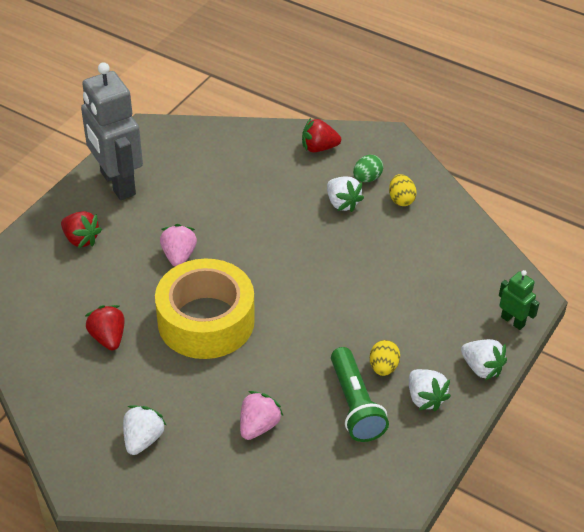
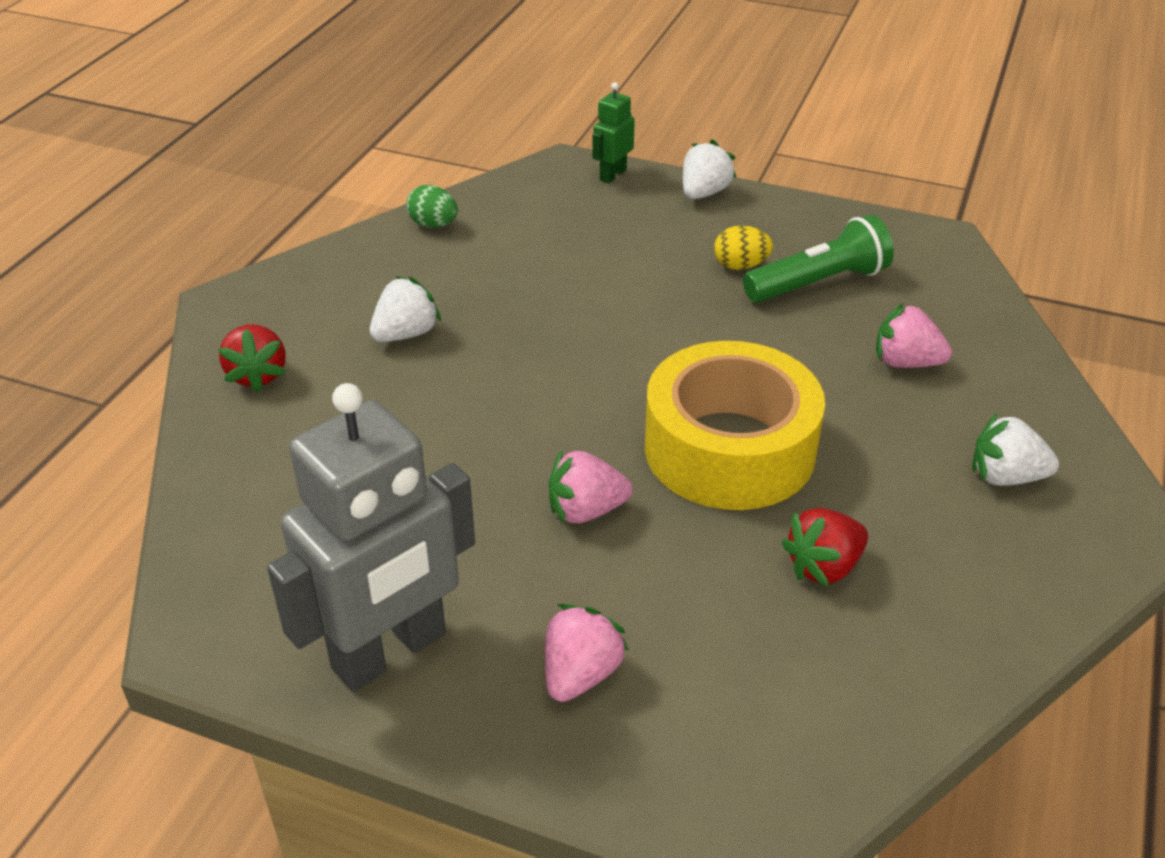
camera: 100 degrees left, 5 degrees down
(81, 239) = (580, 674): red strawberry -> pink strawberry
(367, 178) = (339, 314): green egg -> green egg (433, 225)
(401, 200) = (387, 277): yellow egg -> none
(425, 398) = (776, 230): white strawberry -> none

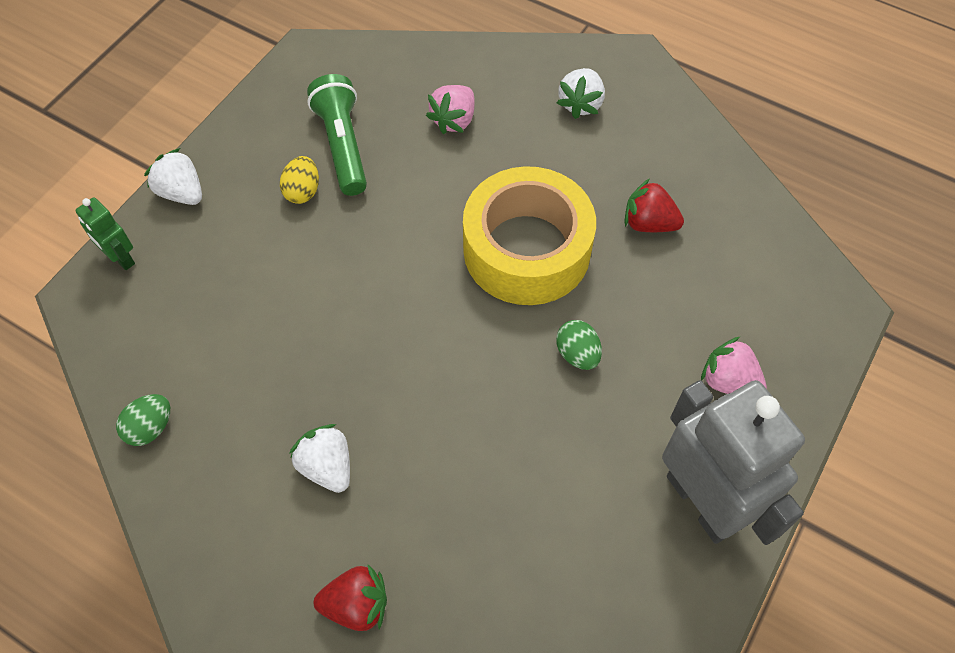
camera: 80 degrees left, 20 degrees up
(586, 510) = (577, 354): pink strawberry -> green egg
(824, 567) = (648, 223): red strawberry -> red strawberry turned 135 degrees clockwise

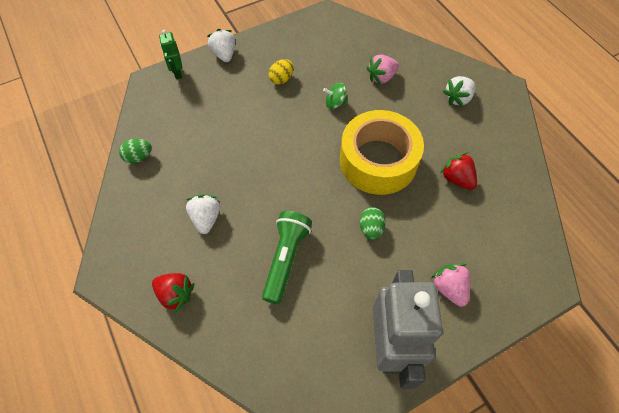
camera: 30 degrees right, 0 degrees up
(342, 146) = (315, 65): green flashlight -> green flashlight (285, 259)
(410, 192) = (335, 103): none -> green spinning top

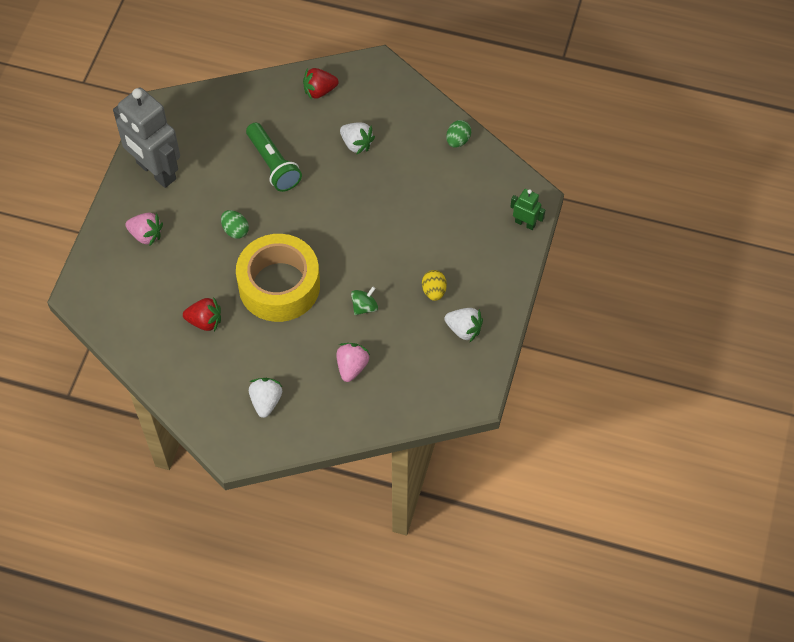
camera: 135 degrees right, 0 degrees up
(224, 54) = (510, 272): white strawberry -> white strawberry (464, 329)

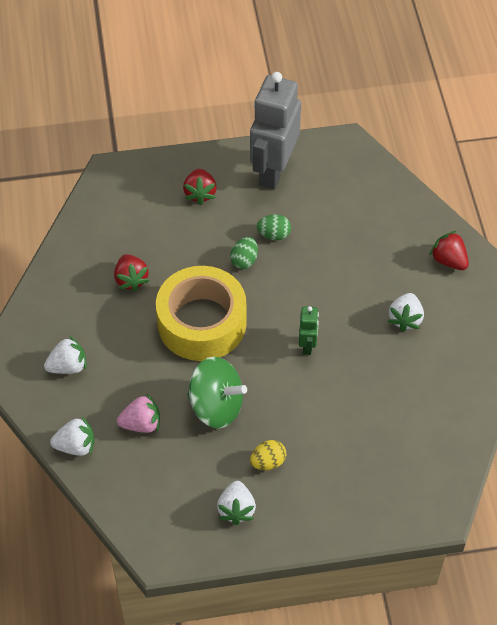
camera: 65 degrees right, 5 degrees down
(146, 235) = (200, 193): pink strawberry -> red strawberry
(273, 164) = (337, 259): green flashlight -> none
(347, 423) = (76, 446): none -> white strawberry
(364, 307) = (216, 406): green spinning top -> green spinning top, size x2.00
(458, 141) = (467, 409): green egg -> green egg (274, 235)
(525, 223) = (401, 517): green robot -> green robot (307, 345)

